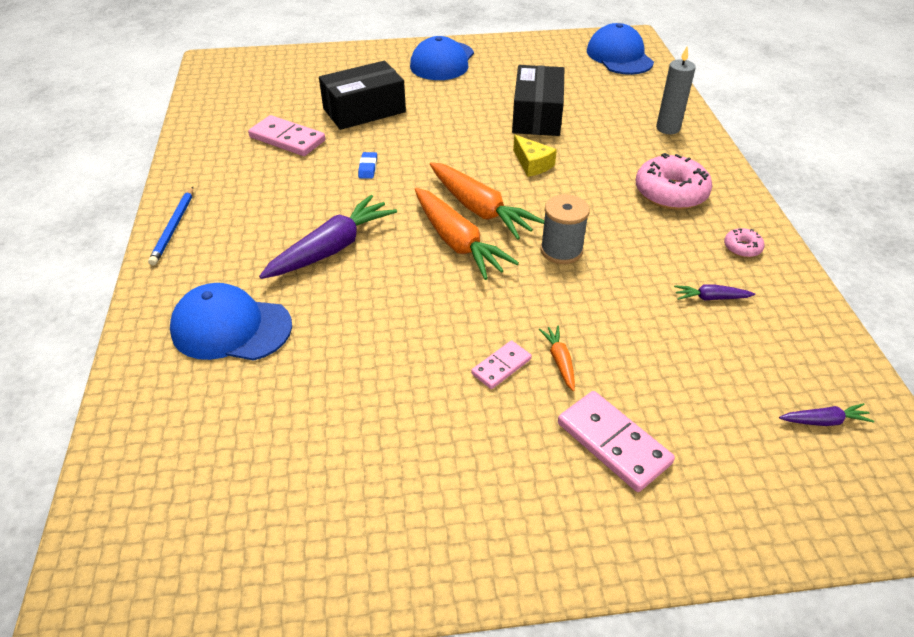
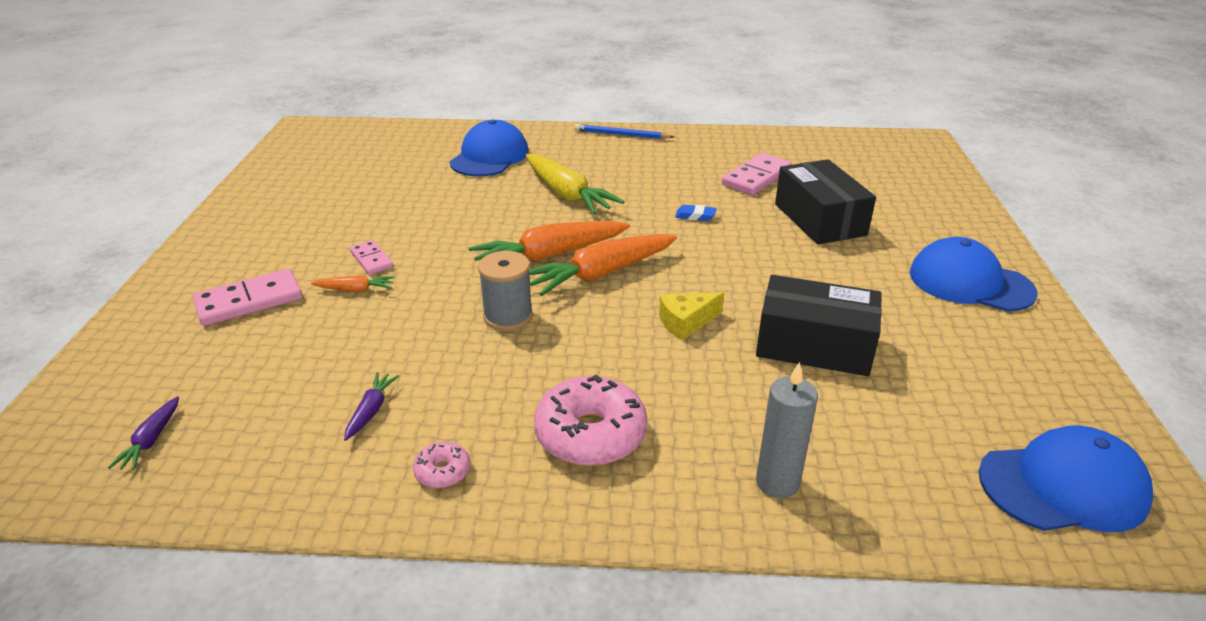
camera: 100 degrees right, 10 degrees down
(332, 248) = (567, 194): purple carrot -> yellow carrot

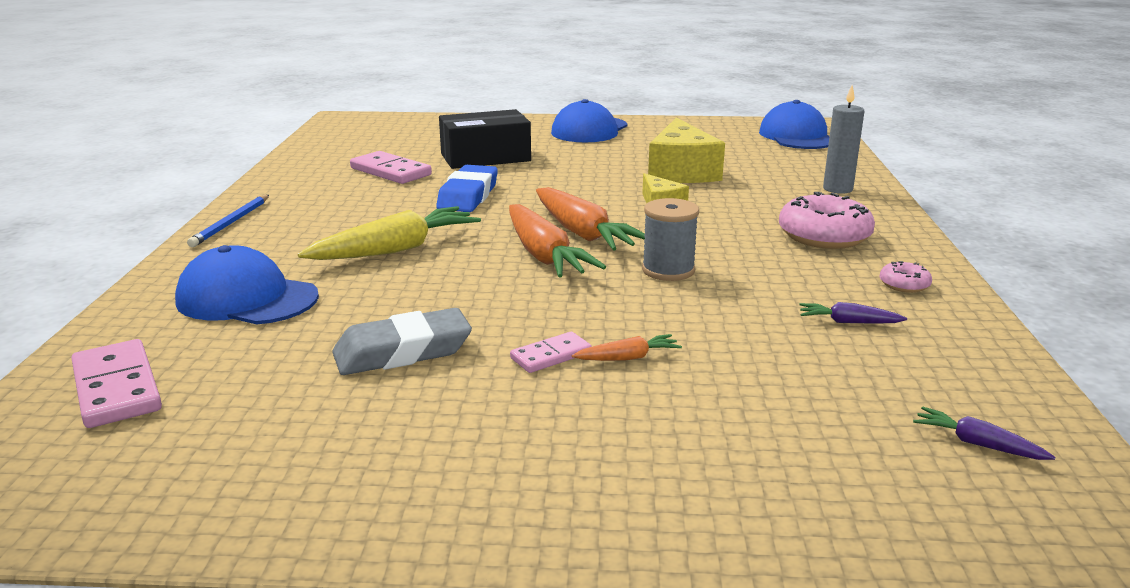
camera: 90 degrees left, 10 degrees down
(151, 440) = (977, 444): purple carrot -> purple carrot turned 150 degrees counterclockwise
(249, 301) = (669, 435): pink domino -> pink domino (116, 388)
(355, 289) = (628, 358): orange carrot -> orange carrot turned 75 degrees clockwise
(398, 209) = (402, 352): none -> grey eraser
(695, 216) = (468, 196): blue eraser -> blue eraser, size x2.16
(814, 345) = (681, 171): black box -> yellow cheese

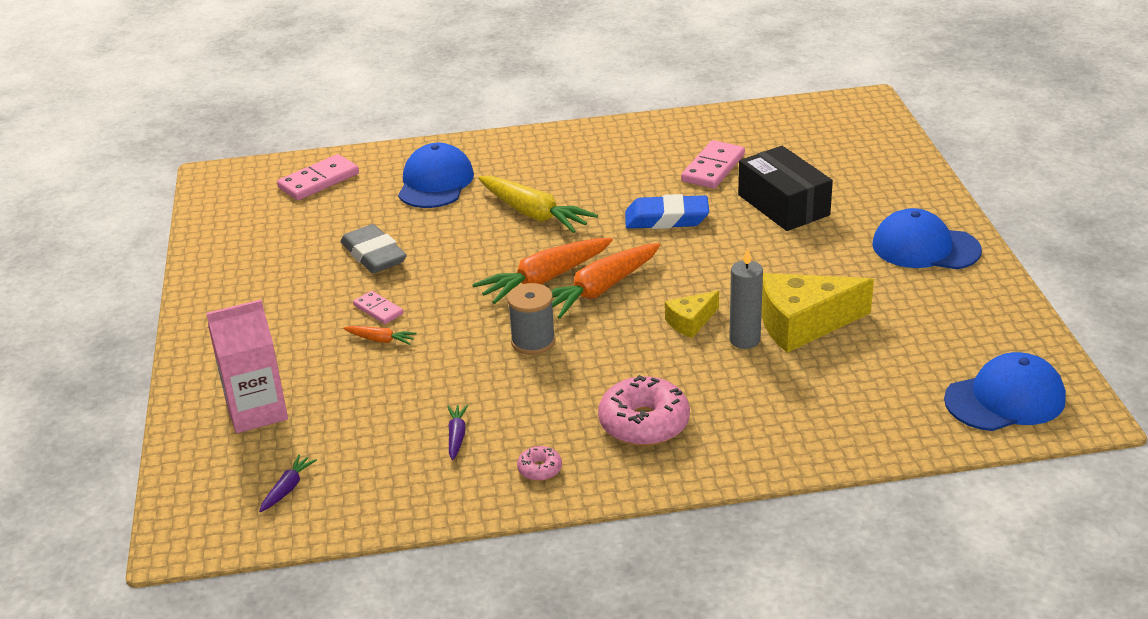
camera: 80 degrees right, 10 degrees up
(231, 223) = (561, 137): blue pencil -> none
(628, 358) = (380, 340): orange carrot -> orange carrot turned 45 degrees counterclockwise
(788, 468) = (257, 411): none -> pink carton
(837, 189) = (798, 432): grey candle -> grey candle (744, 340)

